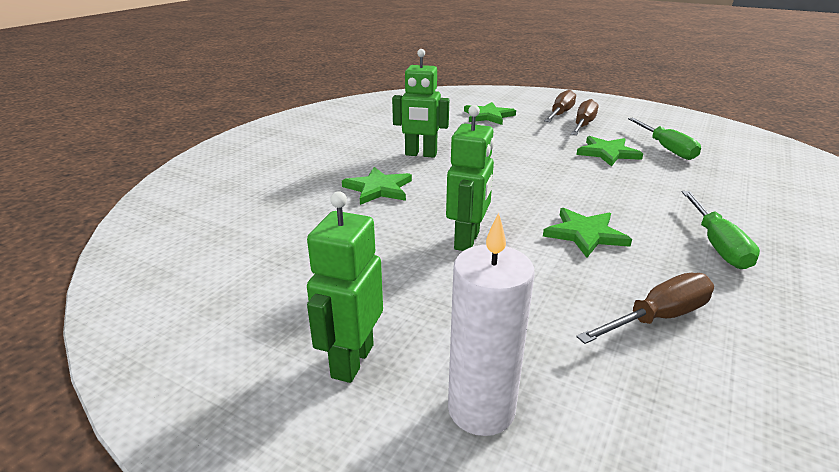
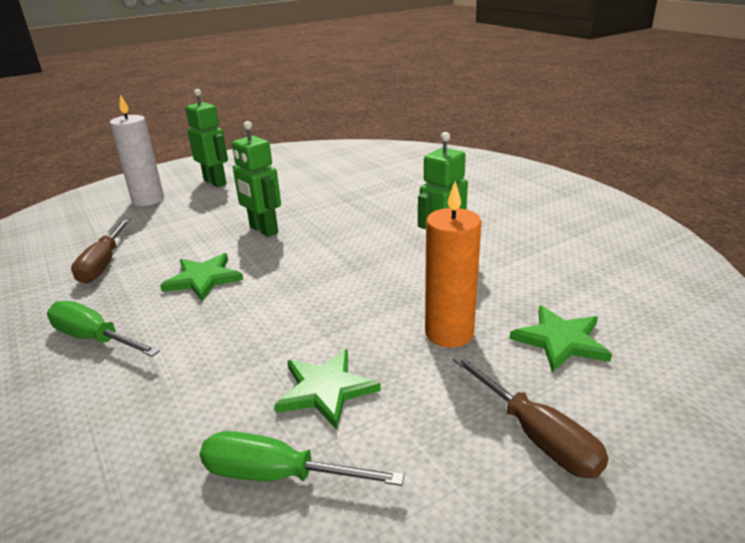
camera: 120 degrees right, 0 degrees up
(378, 188) = (382, 216): green star -> none
(517, 137) = (449, 333): none -> orange candle
(583, 125) = (457, 433): brown screwdriver -> none

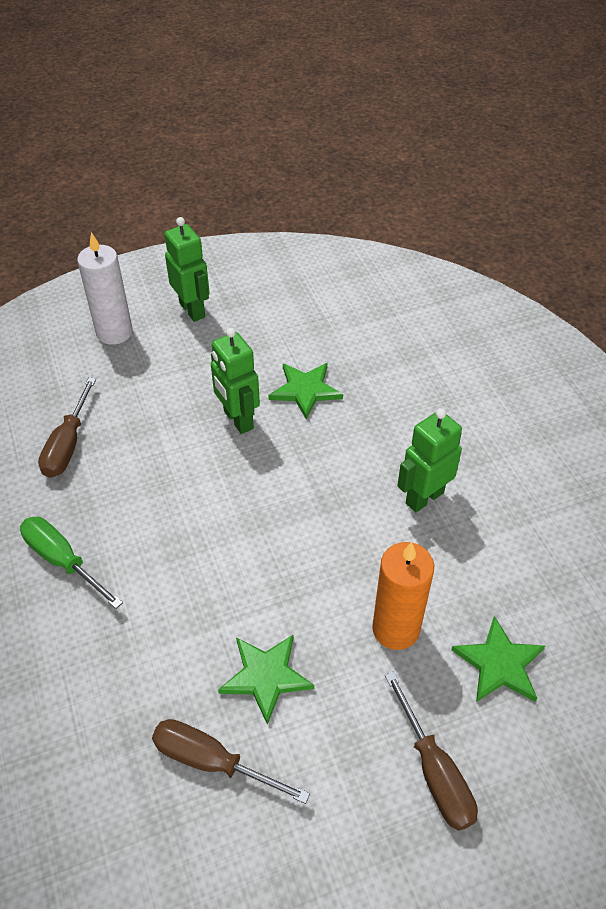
camera: 10 degrees right, 20 degrees up
(203, 279) = (168, 492): green star -> green star (305, 390)
(277, 475) = (211, 761): green screwdriver -> brown screwdriver

